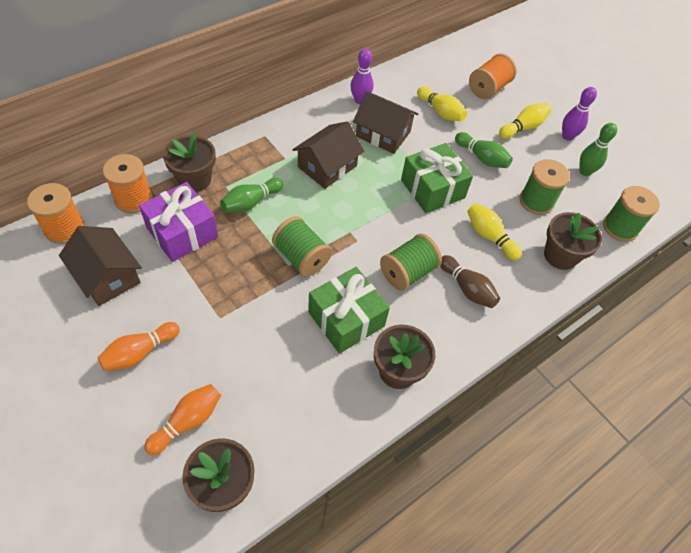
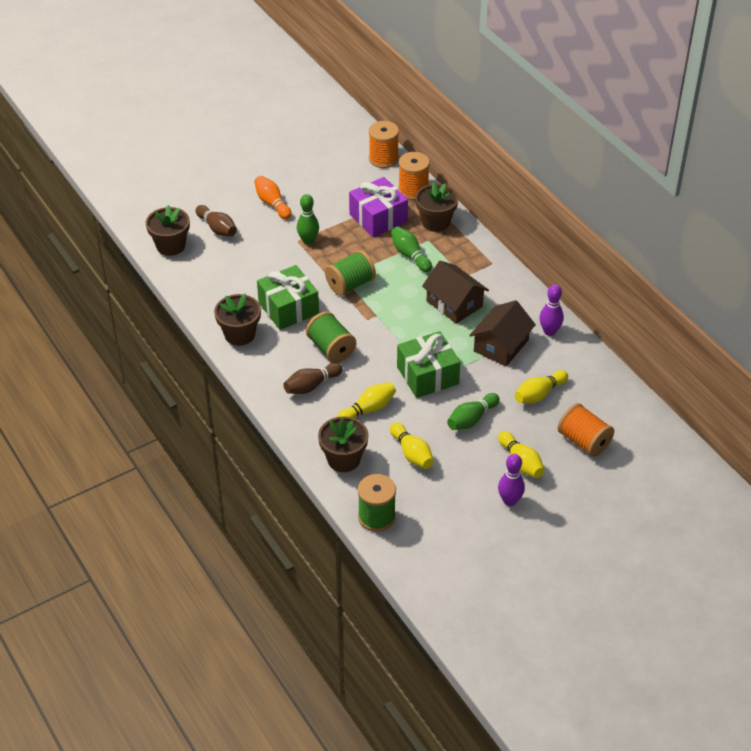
camera: 100 degrees right, 10 degrees down
(107, 276) = (338, 183): brown house -> none
(188, 421) = (217, 228): orange bowling pin -> brown bowling pin
(536, 201) = (412, 453): green spool -> yellow bowling pin
(585, 171) = (455, 505): green bowling pin -> green bowling pin (308, 241)

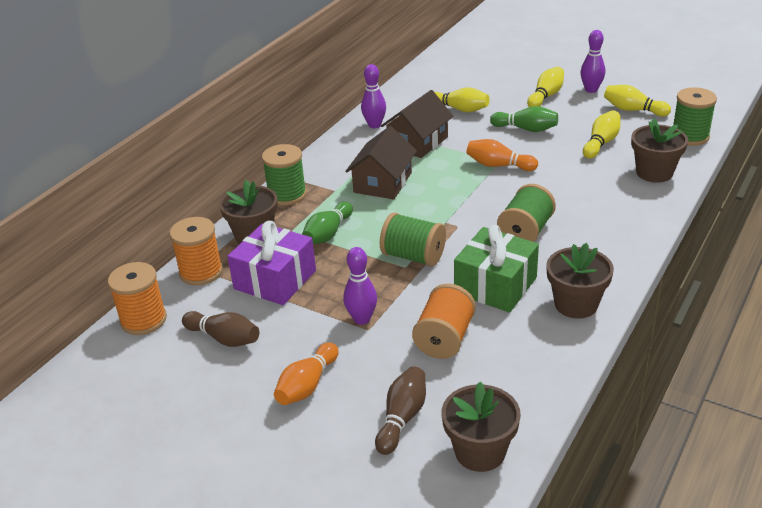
camera: 115 degrees left, 10 degrees down
(308, 241) = (362, 319): green bowling pin -> purple bowling pin
(311, 386) = (590, 224): brown bowling pin -> brown bowling pin (224, 338)
(368, 409) = (579, 181): yellow bowling pin -> yellow bowling pin (633, 110)
(427, 375) = (498, 165): green gift -> orange bowling pin
(476, 251) = (287, 195): none -> green spool
(501, 345) = (417, 142): brown house -> brown house turned 60 degrees counterclockwise
(584, 441) = (491, 79): orange spool -> orange spool (444, 338)

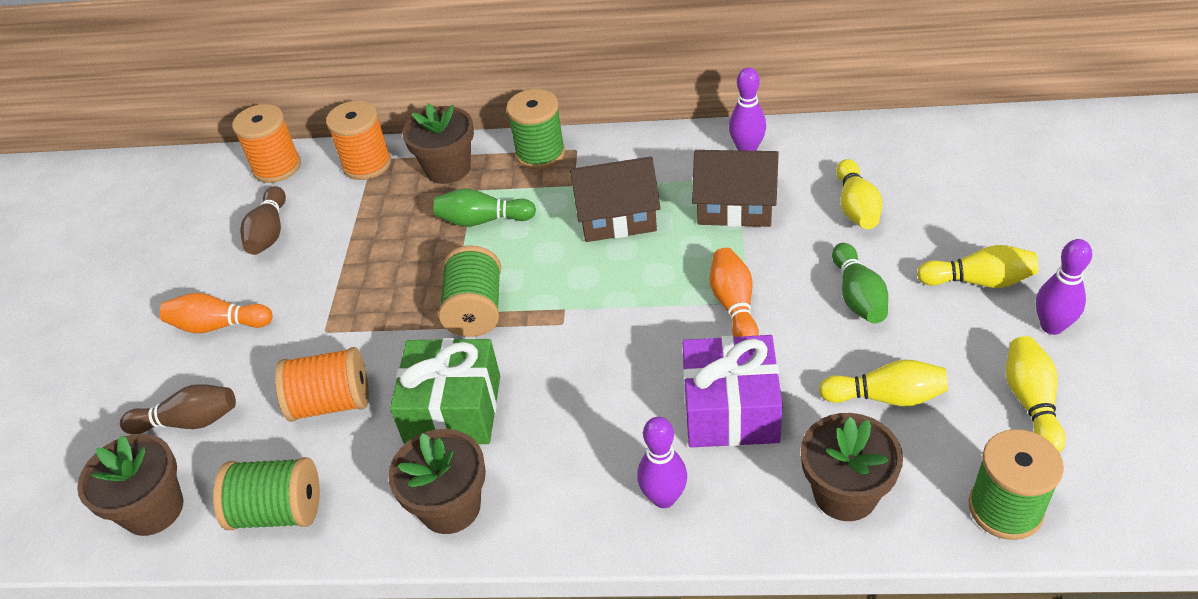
camera: 65 degrees right, 10 degrees up
(275, 280) = (378, 221): purple gift -> purple gift (730, 409)
(362, 319) = (339, 318): purple bowling pin -> purple bowling pin (664, 498)
(525, 232) = (587, 395): green spool -> green spool (278, 511)

